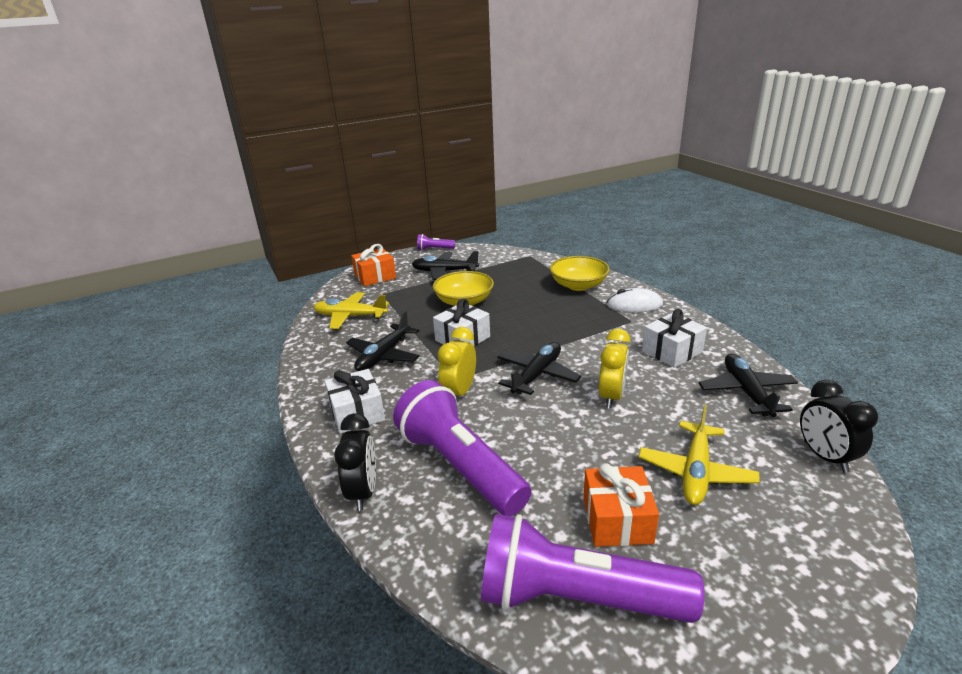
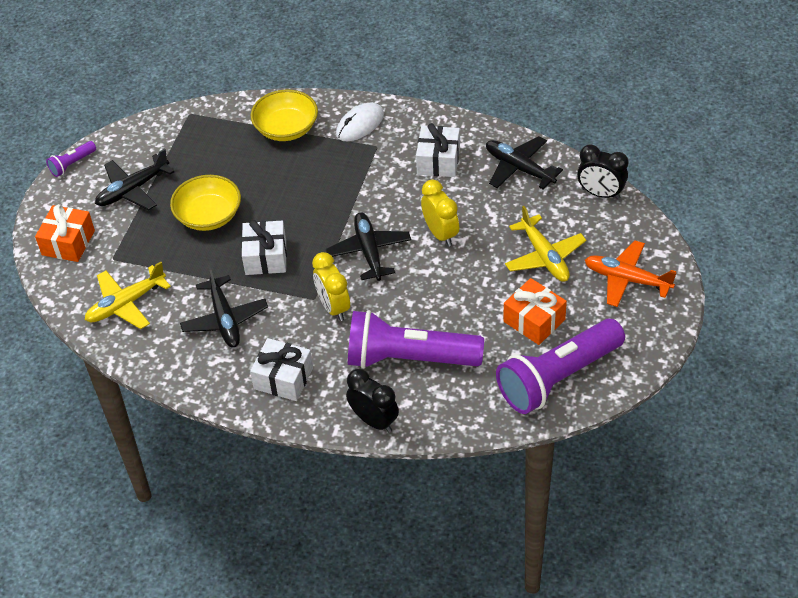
camera: 45 degrees left, 20 degrees up
(781, 557) = (626, 279): none -> orange plane

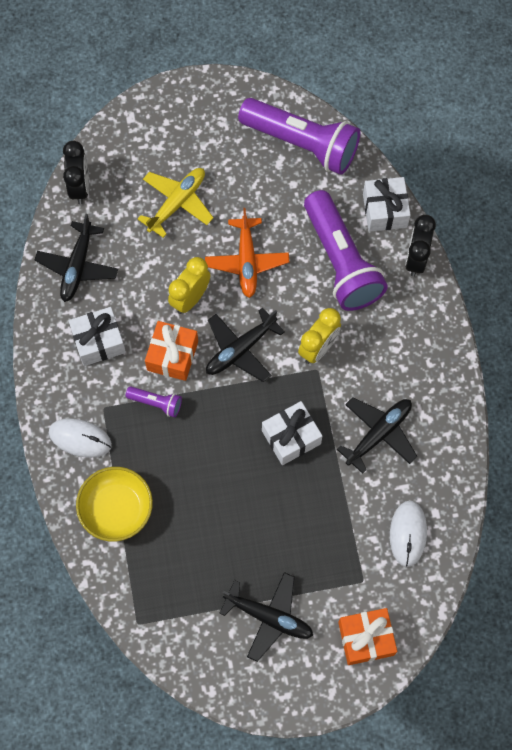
camera: 120 degrees left, 20 degrees up
(72, 164) = (264, 706): purple flashlight -> purple flashlight (156, 403)
(126, 304) = (408, 533): yellow plane -> white mouse
(208, 216) = (267, 520): yellow bowl -> none
(283, 378) = (413, 350): white gift -> white gift (385, 210)
(534, 320) = (252, 183): orange gift -> orange gift (172, 356)
(626, 279) = (172, 132): orange plane -> orange plane (247, 262)

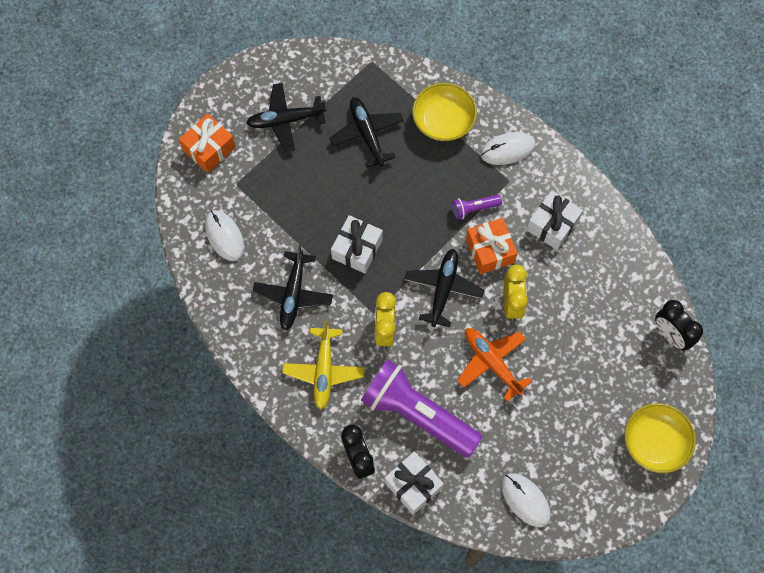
camera: 145 degrees right, 0 degrees up
(77, 266) = (617, 270): black plane -> black plane (367, 134)
(165, 119) = (655, 442): none -> yellow bowl
(177, 203) = (584, 374): yellow plane -> yellow plane (324, 371)
(302, 144) = (525, 500): purple flashlight -> white mouse

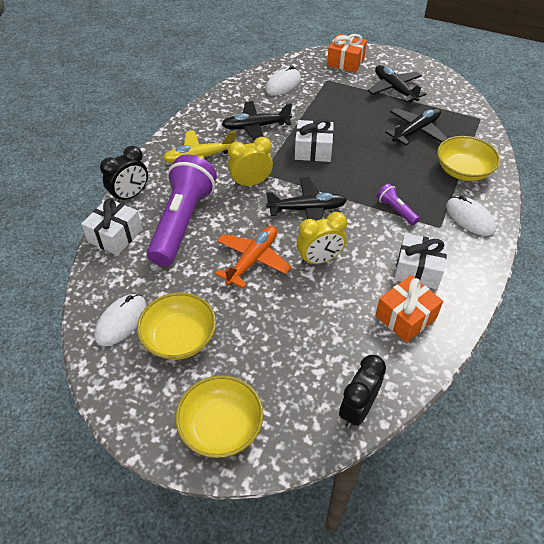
camera: 70 degrees right, 20 degrees down
(490, 250) = (362, 231): orange gift -> orange gift (405, 317)
(560, 453) = (179, 337): none -> yellow bowl

